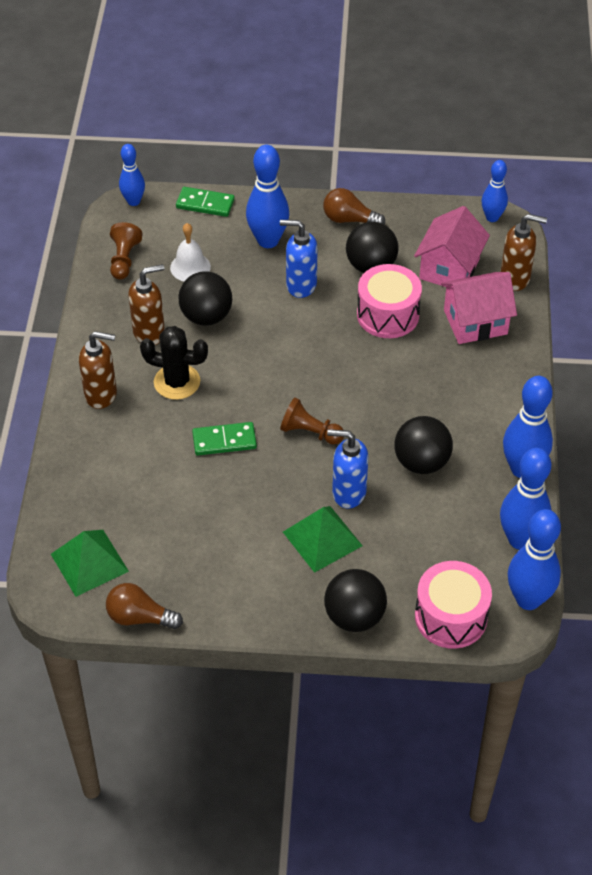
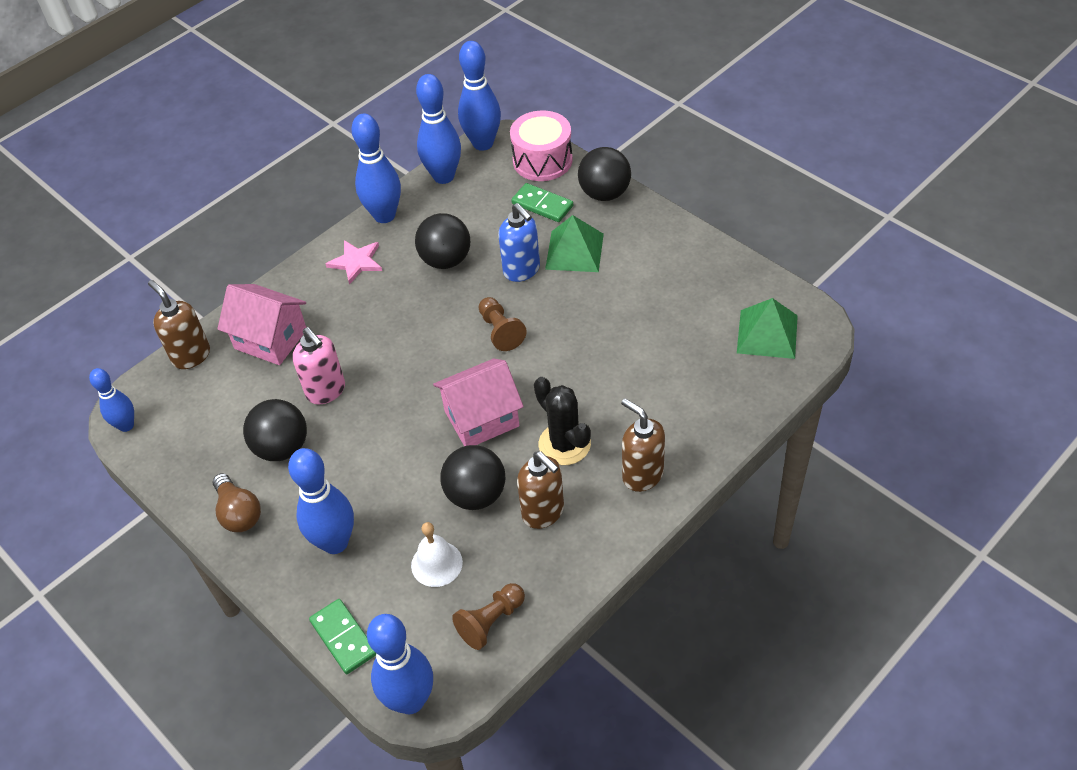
camera: 135 degrees left, 0 degrees up
(133, 201) = (410, 700): blue bowling pin -> blue bowling pin, size x1.63
(139, 617) = (758, 274): brown light bulb -> none
(149, 333) = (543, 512): brown soap dispenser -> brown soap dispenser turned 150 degrees counterclockwise
(224, 441) = (574, 365): green domino -> green domino (542, 205)
(300, 285) = (361, 470): blue soap dispenser -> none
(388, 314) = (326, 391): pink drum -> pink soap dispenser
(449, 269) = (226, 400): pink house -> pink house (481, 418)
(491, 415) = (356, 262): none -> pink star

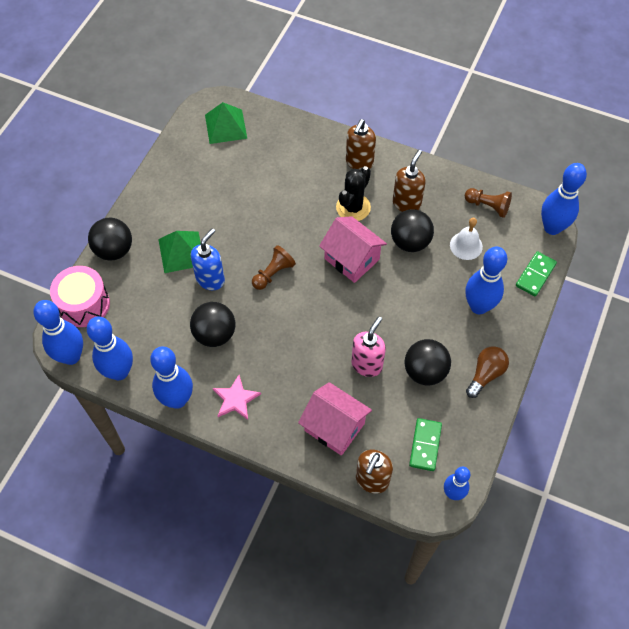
camera: 115 degrees left, 10 degrees up
(270, 339) = (334, 427): pink house -> pink house turned 60 degrees counterclockwise
(542, 205) = (136, 288): green domino -> green domino (425, 445)

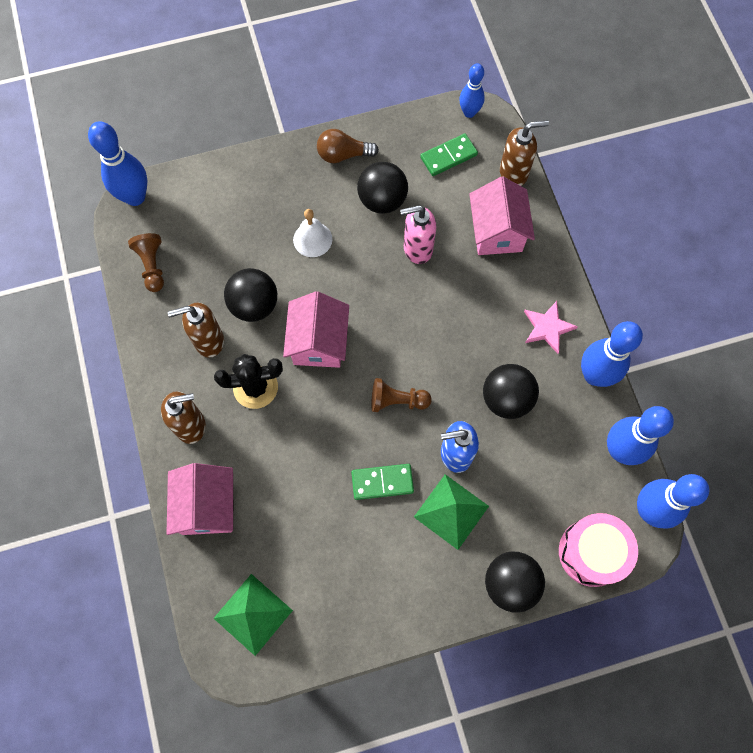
camera: 130 degrees left, 10 degrees up
(303, 142) = (207, 506): none -> pink house
(466, 246) = (218, 254): white bell -> white bell (312, 239)
(478, 306) = (278, 202): blue bowling pin -> none
(535, 275) = (204, 178): green domino -> green domino (382, 482)

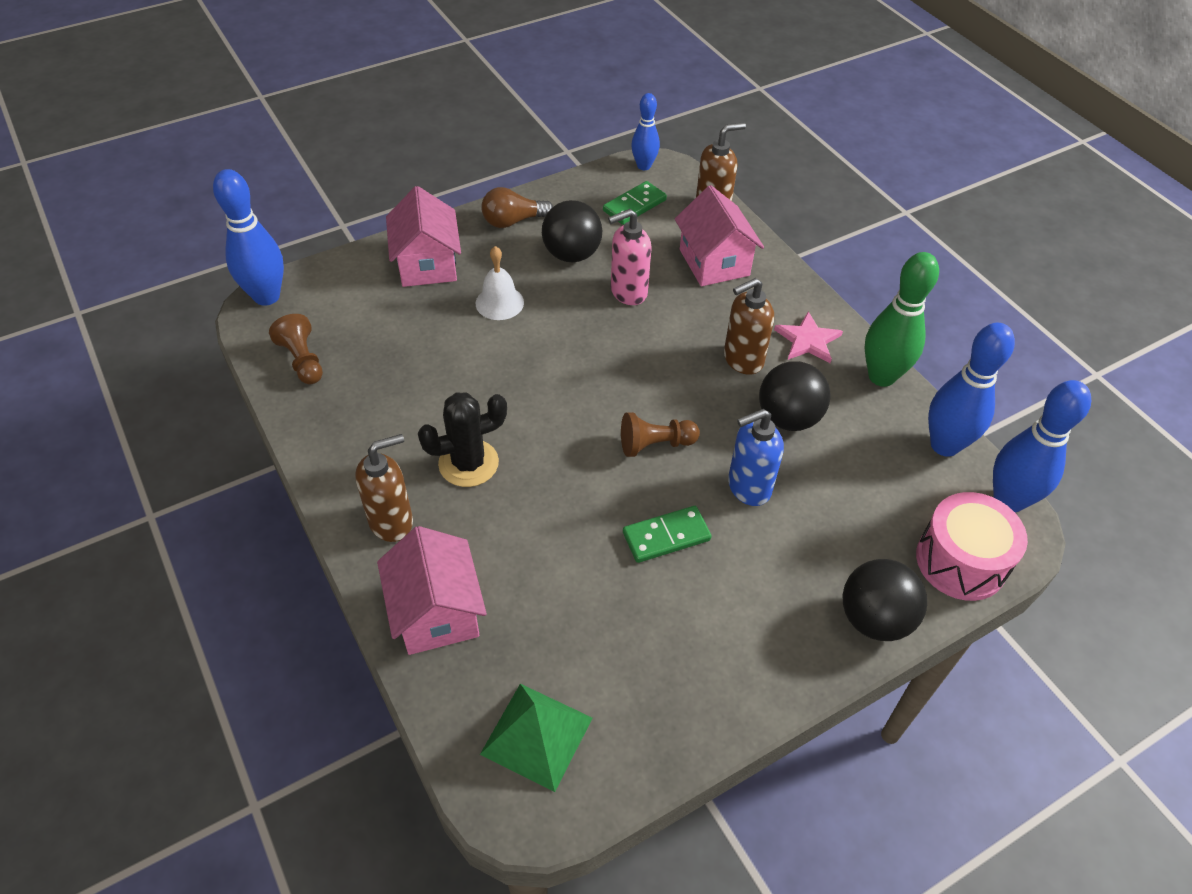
camera: 15 degrees left, 20 degrees down
(208, 341) = (394, 425): brown soap dispenser -> brown soap dispenser (742, 360)
(254, 305) = (444, 378): black ball -> none
(318, 342) = (537, 402): pink house -> pink house (427, 264)
(451, 511) = (767, 551): green pyramid -> none
(594, 375) = (881, 376): blue bowling pin -> green bowling pin

